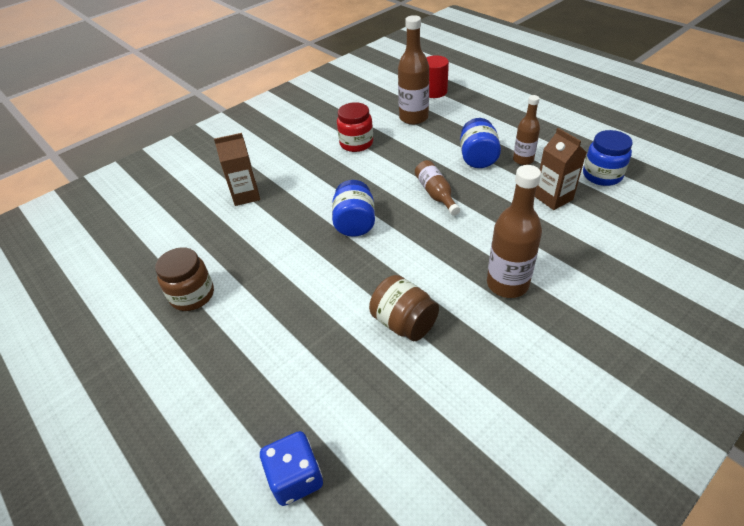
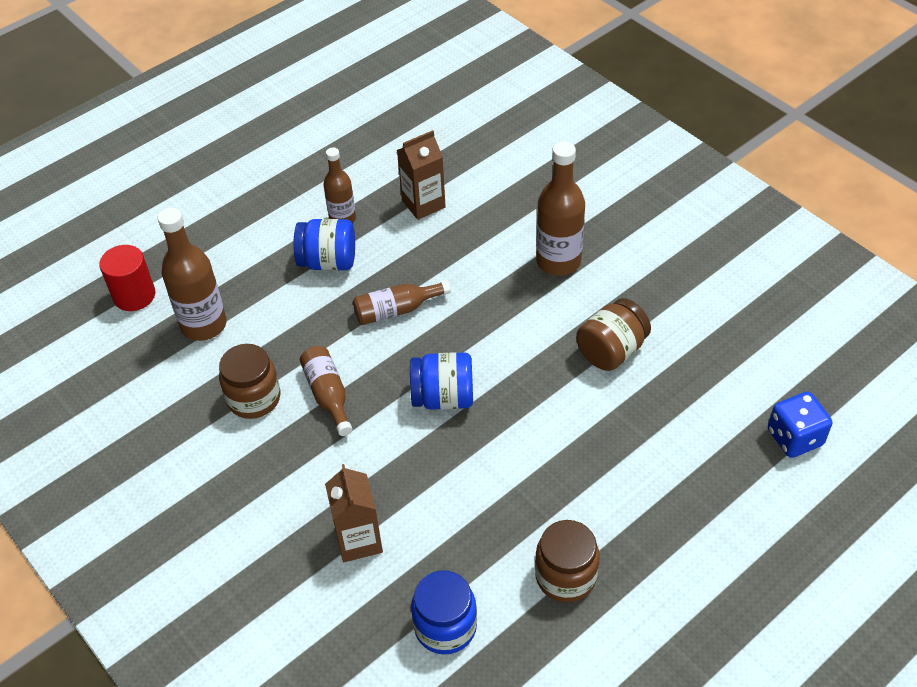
camera: 90 degrees left, 5 degrees up
(356, 143) = (254, 398): red jar -> brown jar
(358, 171) = (328, 395): none -> brown bottle
(602, 175) = (389, 157): blue jar -> blue jar (445, 627)

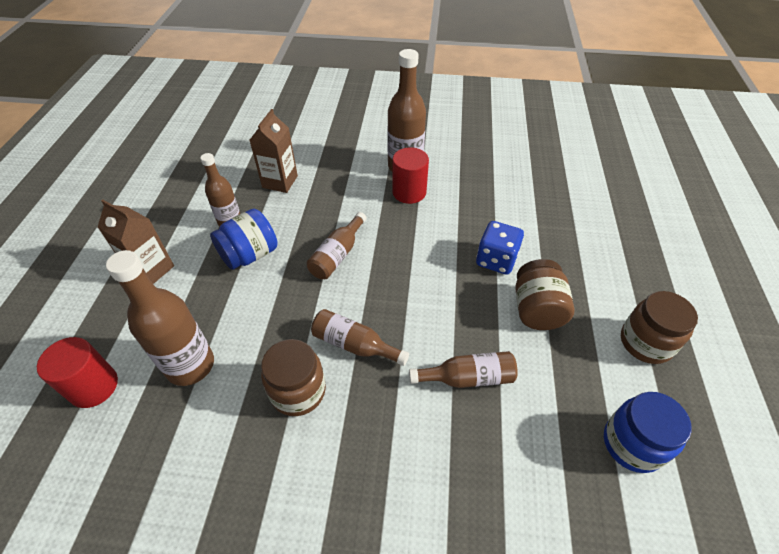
camera: 45 degrees left, 0 degrees up
(359, 540) = (502, 434): brown carton -> brown carton (151, 270)
(382, 484) = (467, 378): none -> brown bottle
(443, 397) = (435, 288): blue jar -> none
(529, 291) = (409, 192): none -> red cylinder
(611, 351) = (495, 195): brown jar -> brown jar (536, 309)
(794, 437) = (635, 179): blue dice -> blue dice (496, 260)

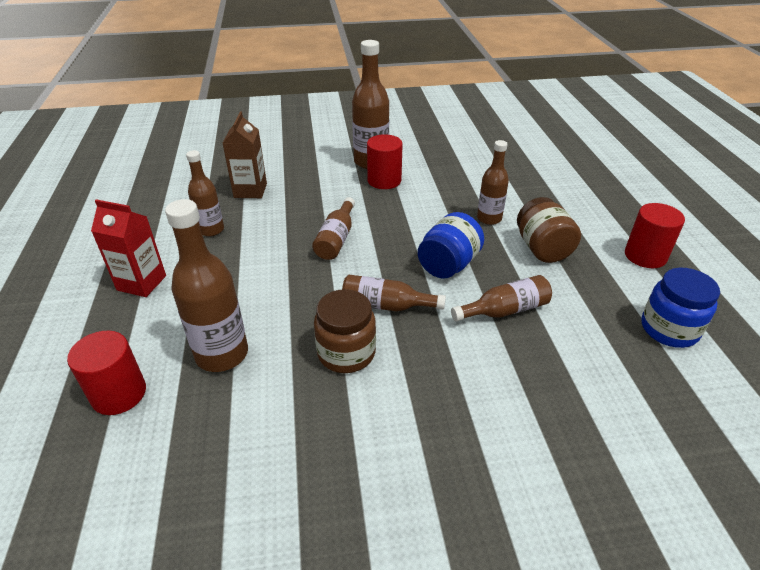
camera: 15 degrees left, 10 degrees down
(151, 270) = (141, 283): brown carton -> red carton
(250, 255) = (245, 253): blue jar -> blue jar (448, 265)
(496, 260) = (489, 218): blue dice -> brown bottle
(645, 342) = (645, 256): brown jar -> red cylinder

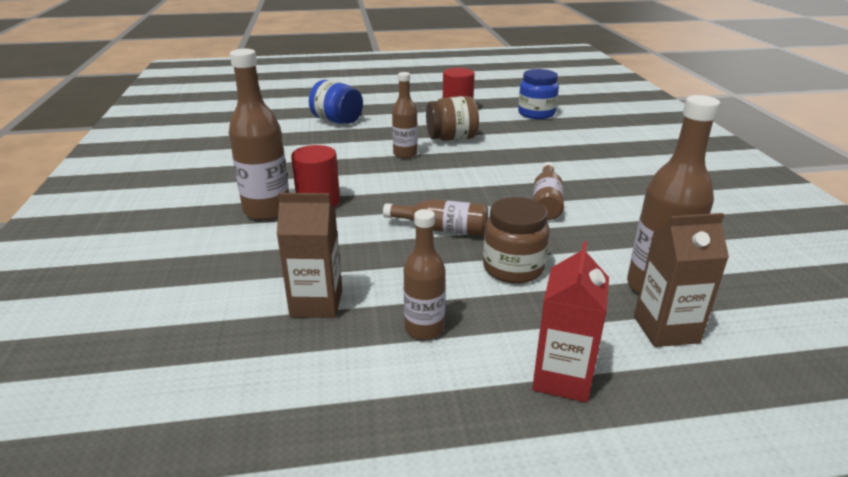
camera: 90 degrees left, 10 degrees down
(119, 394) = (754, 351): red cylinder -> none
(166, 346) = (666, 329): none -> brown carton
(346, 353) = (616, 219): brown jar -> brown jar (513, 268)
(448, 265) = (480, 174): blue jar -> blue jar (337, 121)
(505, 310) = (535, 156): brown bottle -> none

